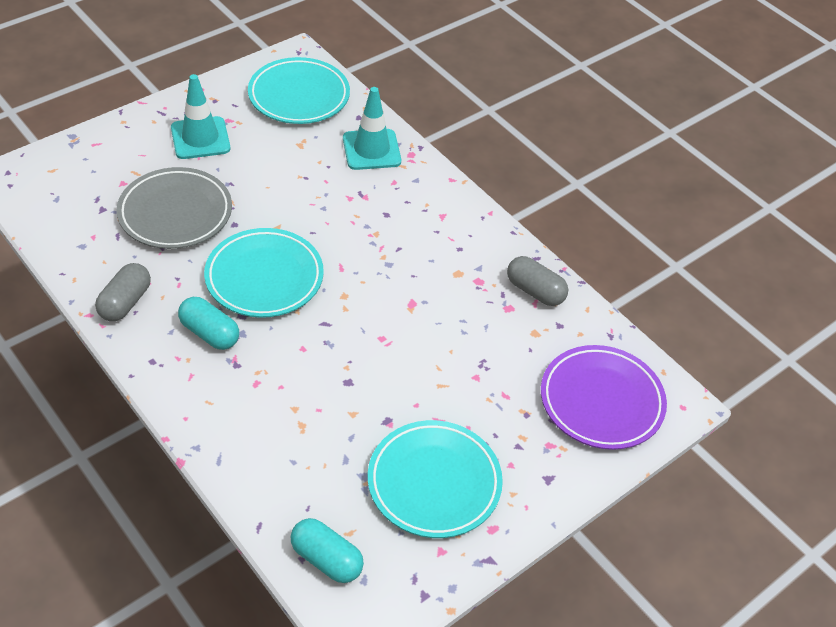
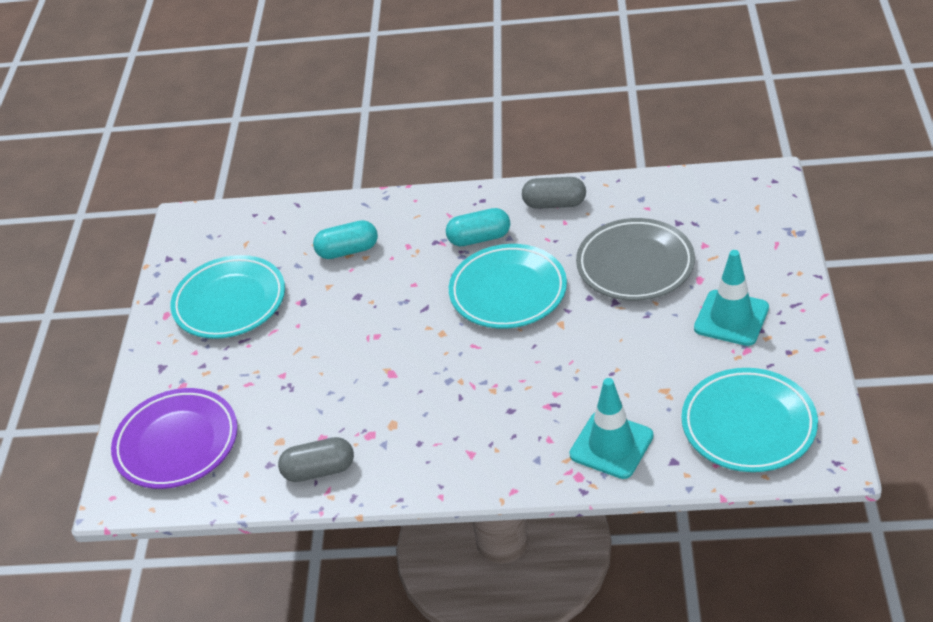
camera: 140 degrees right, 5 degrees down
(125, 302) = (554, 204): grey capsule -> grey capsule turned 60 degrees counterclockwise
(326, 559) = (241, 225): turquoise capsule -> turquoise capsule (348, 250)

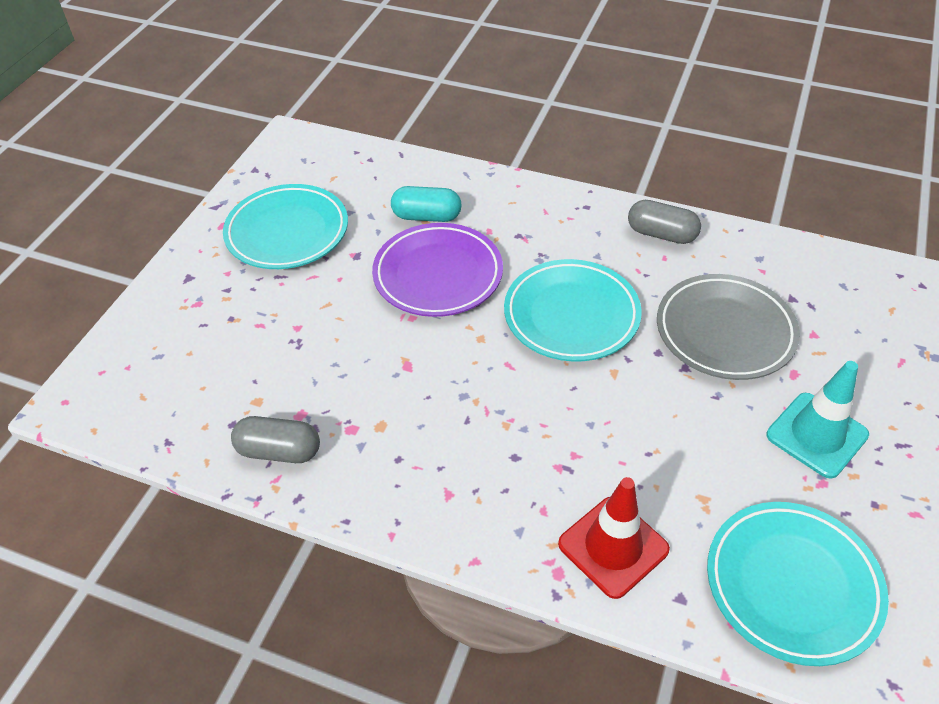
camera: 15 degrees right, 5 degrees up
(177, 443) = (157, 365): purple plate -> purple plate (438, 275)
(479, 238) = (566, 246): turquoise capsule -> none
(611, 445) = (613, 547): turquoise traffic cone -> red traffic cone

